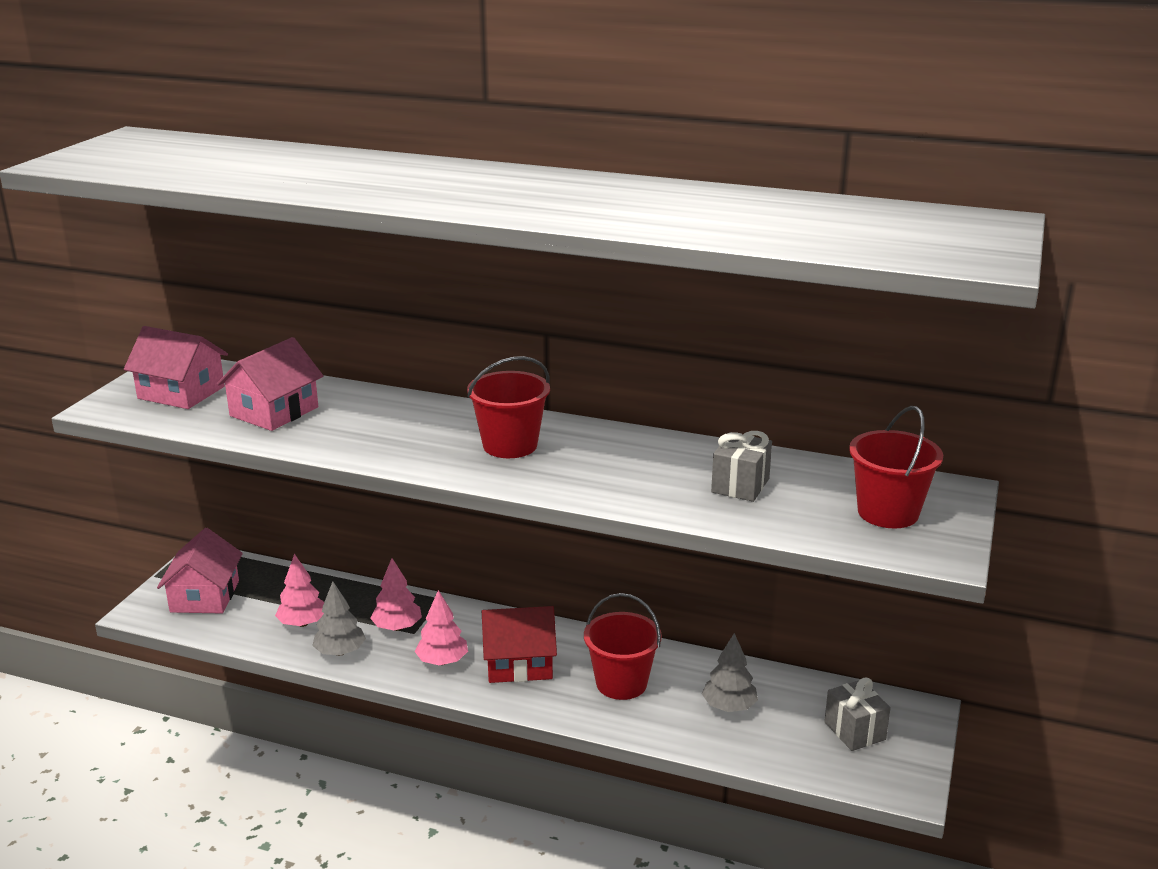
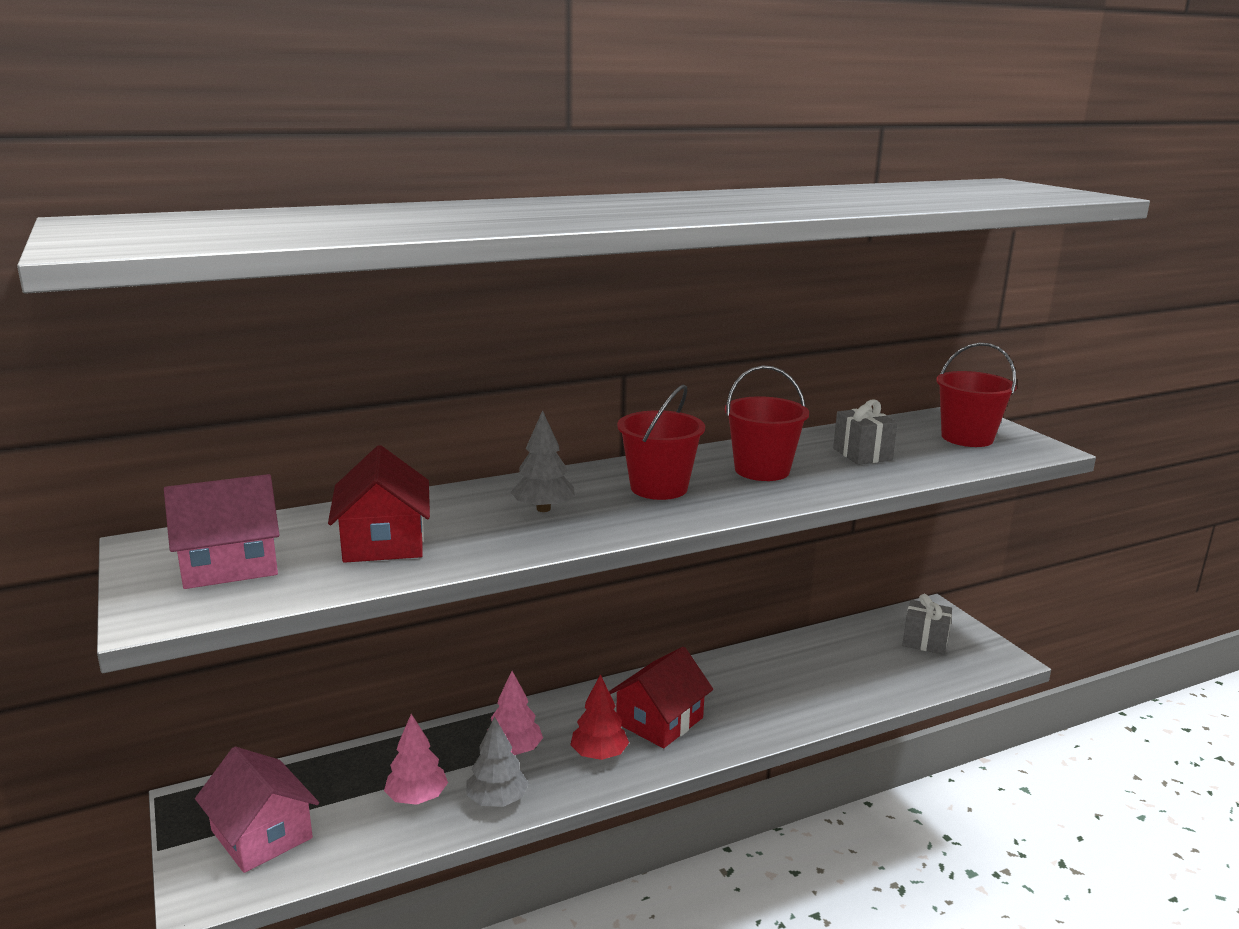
camera: 45 degrees left, 5 degrees down
(274, 411) = (384, 541): pink house -> red house
(442, 661) = (599, 754): pink tree -> red tree
(621, 683) = (752, 692): red bucket -> red bucket (762, 470)
(729, 707) = (839, 668): grey tree -> grey tree (543, 509)

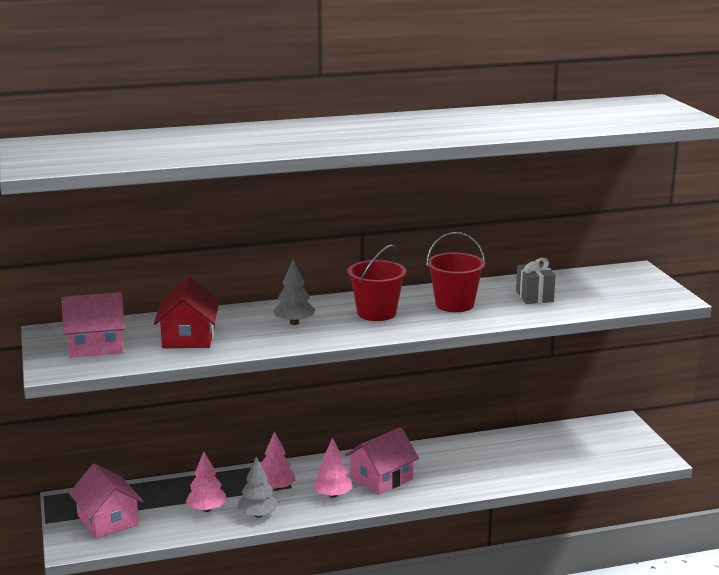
camera: 10 degrees right, 0 degrees up
(599, 754) = (333, 495): red tree -> pink tree
(659, 721) = (381, 478): red house -> pink house
(925, 641) = (602, 443): grey gift -> none
(967, 438) = (623, 288): red bucket -> none

